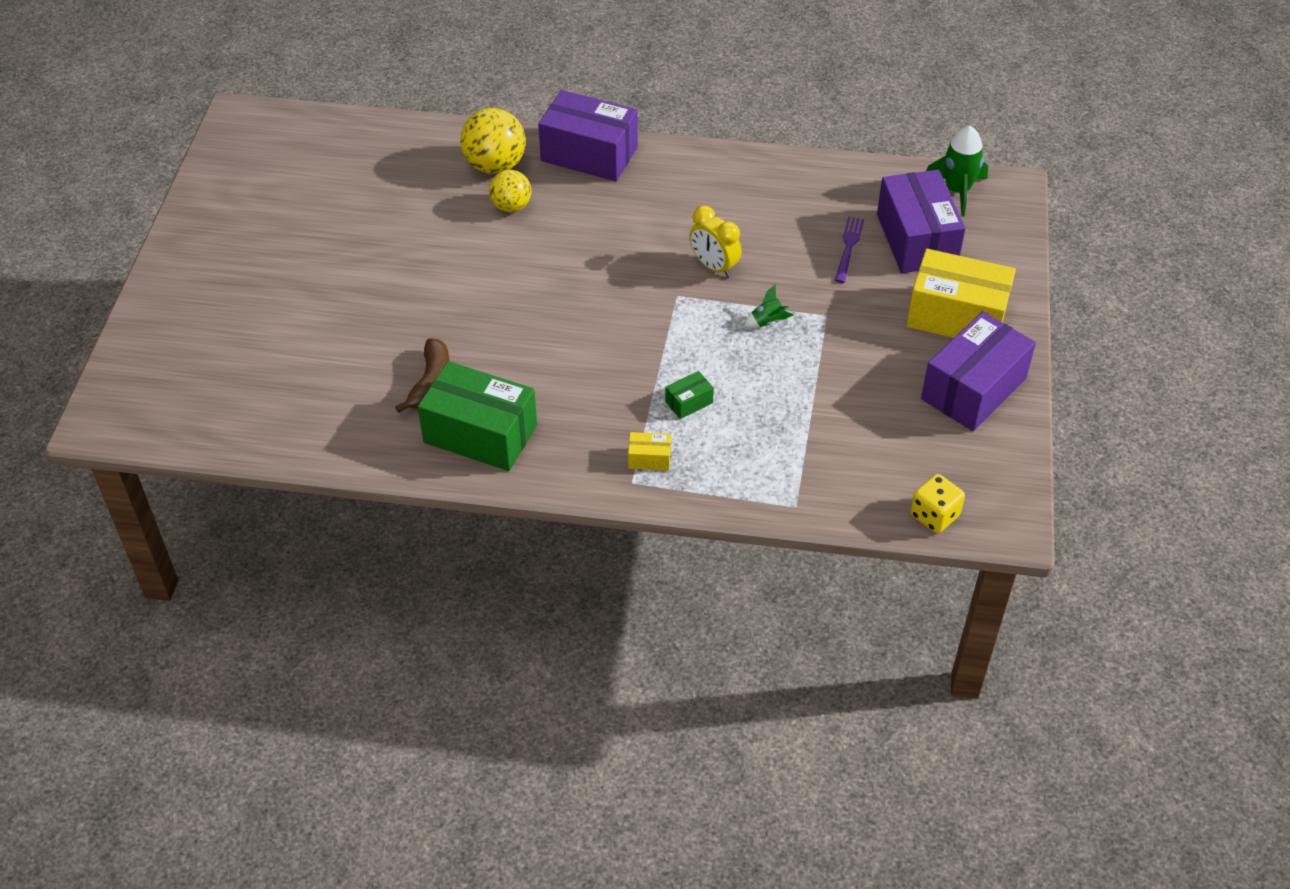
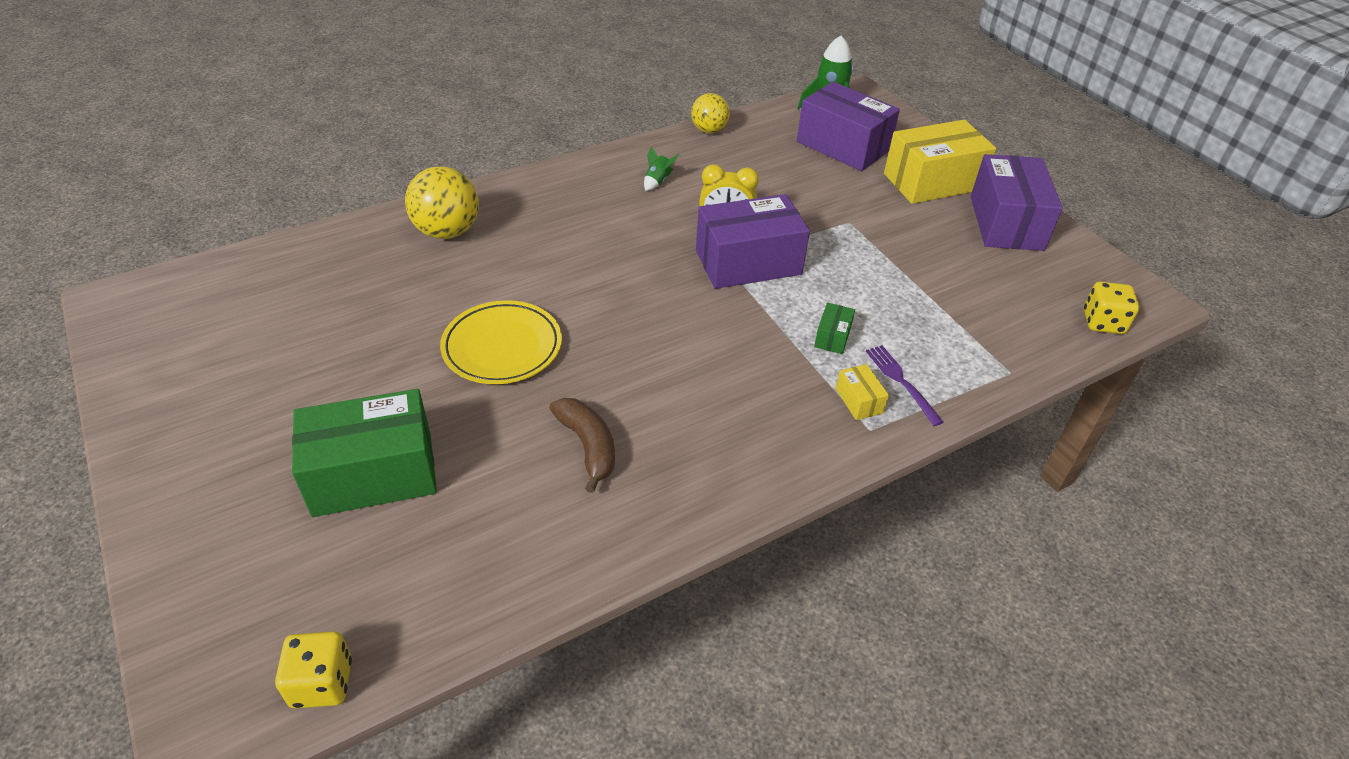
camera: 40 degrees left, 5 degrees down
(167, 432) = (322, 683): none -> yellow dice
(445, 281) = (502, 347): none -> yellow plate
(480, 434) = (689, 467): green box -> green box (373, 474)
(511, 206) = (499, 257): yellow ball -> yellow ball (709, 130)
(589, 154) = (525, 190): purple box -> purple box (748, 262)
(649, 458) = (859, 401): yellow box -> yellow box turned 75 degrees counterclockwise
(767, 321) = (814, 246): green rocket -> green rocket (657, 181)
(848, 247) = (804, 170): purple fork -> purple fork (901, 381)

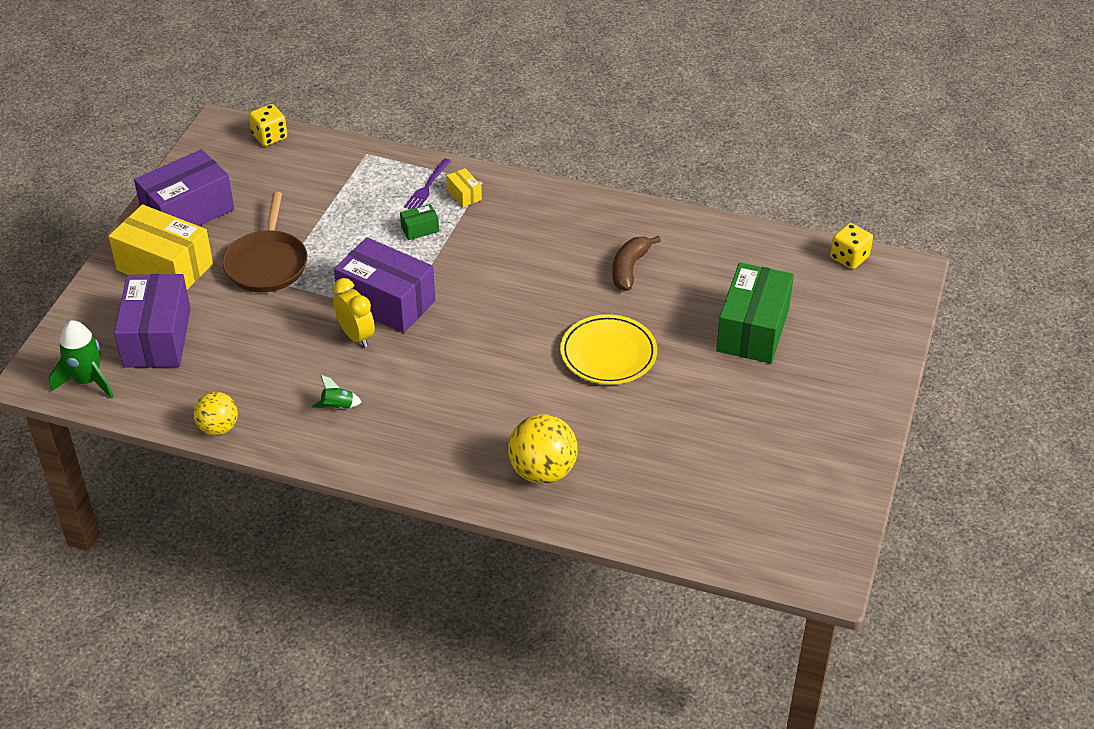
camera: 130 degrees left, 0 degrees up
(373, 474) = (753, 330): green box -> green box turned 75 degrees clockwise
(859, 401) = (464, 195): yellow box -> yellow box turned 60 degrees counterclockwise
(880, 229) = (267, 263): none -> brown pan

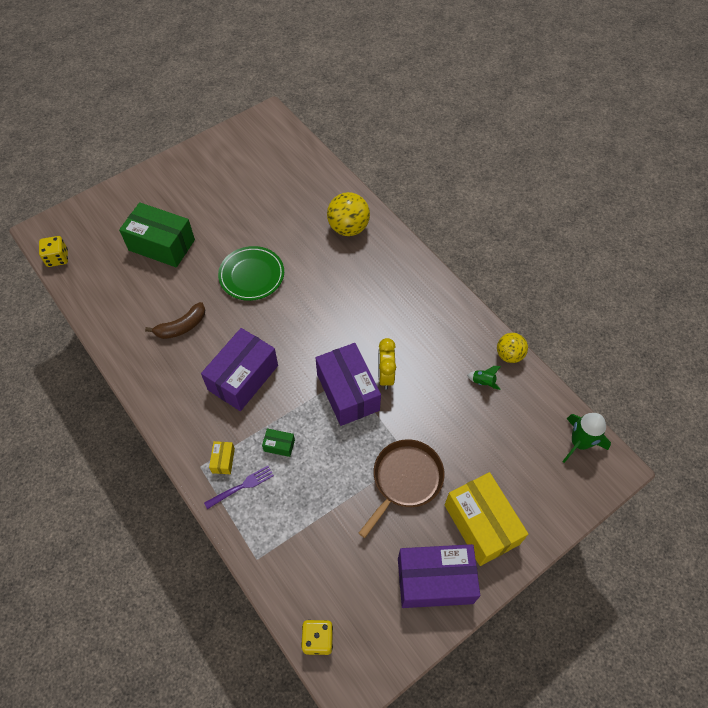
camera: 145 degrees left, 15 degrees up
(157, 338) = (516, 454): purple box -> purple box (243, 377)
(337, 407) = (430, 329): green rocket -> green rocket (483, 382)
(608, 354) = (252, 275): yellow plate -> green plate
(753, 330) = (162, 245): green box -> green box turned 60 degrees clockwise

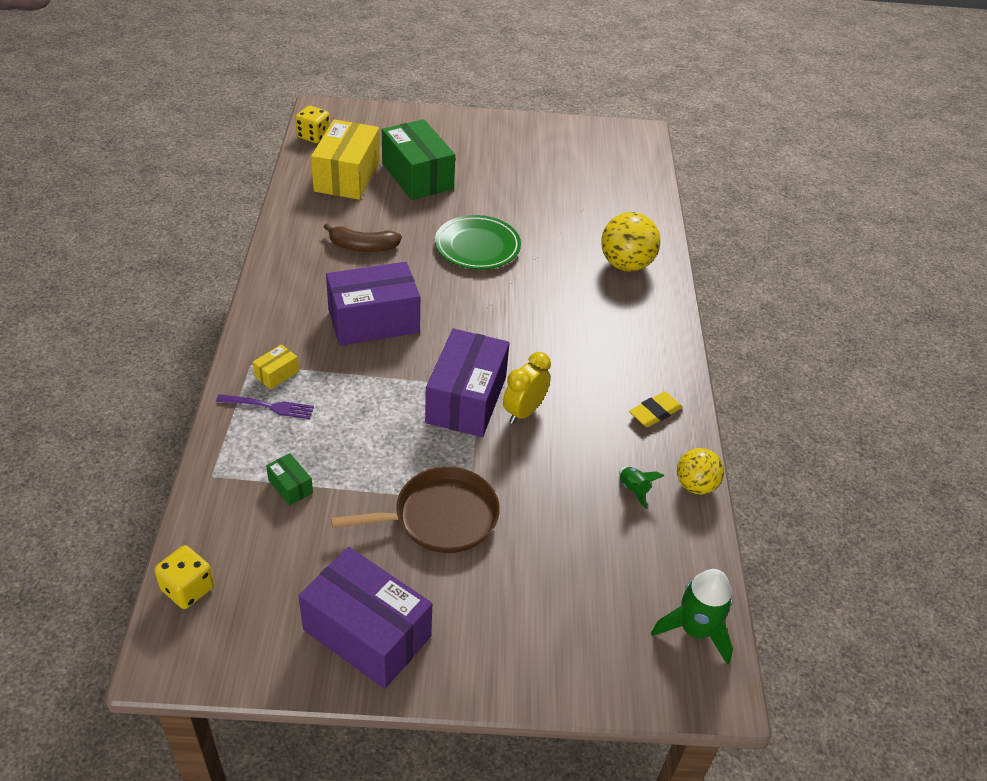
camera: 35 degrees right, 15 degrees down
(279, 445) = (344, 398): green box -> green box (290, 486)
(451, 323) = (655, 412): none -> yellow eraser
(481, 524) = (480, 621): yellow box -> yellow box (347, 176)

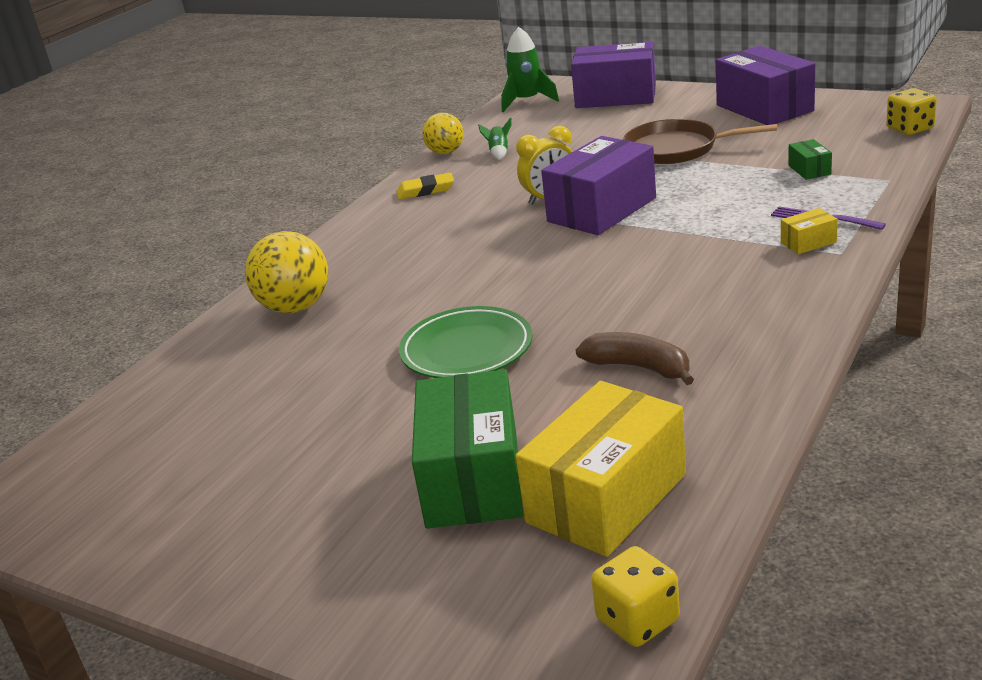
camera: 145 degrees left, 15 degrees down
(373, 321) = (667, 280): purple box -> purple box (615, 96)

